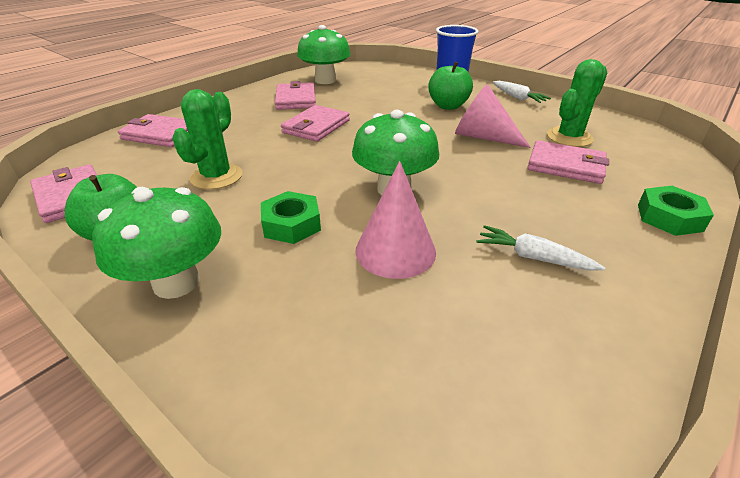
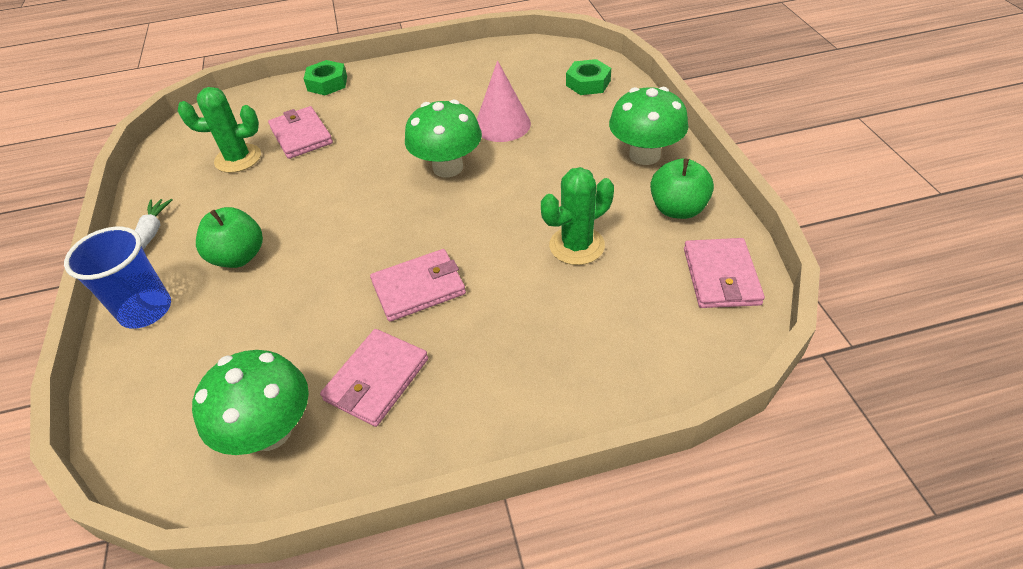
camera: 140 degrees left, 10 degrees up
(160, 134) = (609, 367): pink wallet -> none
(291, 224) = (548, 167): green nut -> green nut (588, 83)
(483, 137) = (297, 191): pink cone -> none
(533, 257) = (436, 94): white carrot -> none

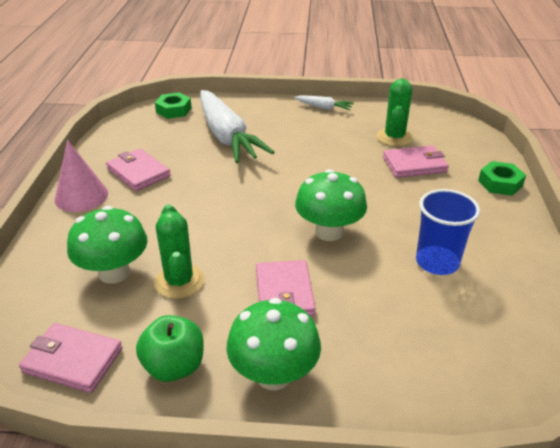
camera: 105 degrees right, 10 degrees down
(146, 310) = (256, 107): blue cup -> blue cup (437, 262)
(239, 257) = (281, 135): green apple -> none
(249, 314) = (227, 136): none -> white carrot
(270, 431) = (137, 139): green mushroom -> green mushroom (114, 272)
(419, 288) = (198, 197): pink wallet -> pink wallet (284, 293)
(502, 125) = (383, 279): pink cone -> pink cone (81, 196)
(588, 83) = (448, 375): green nut -> green nut (173, 110)

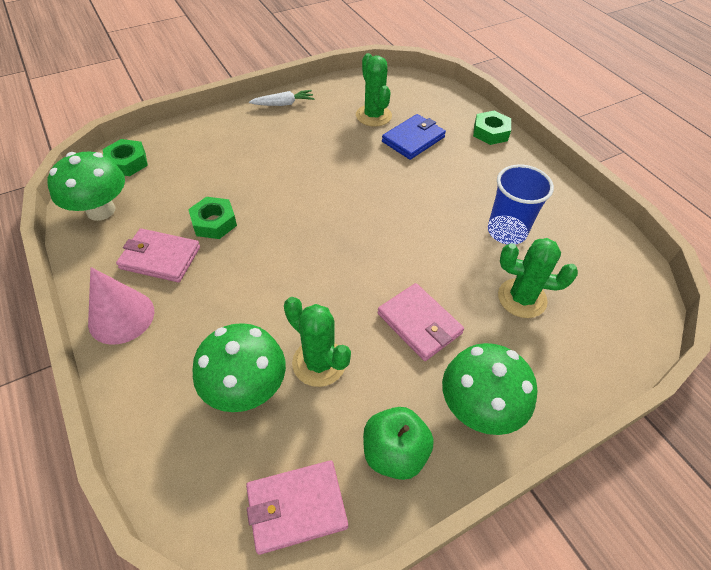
camera: 35 degrees left, 15 degrees up
(195, 165) = (214, 222): none -> green nut
(227, 136) = (216, 174): white carrot -> none
(329, 232) = (402, 242): green mushroom -> green mushroom (101, 210)
(399, 317) = (522, 298): none -> green cactus
(414, 164) = (413, 139): pink wallet -> blue wallet

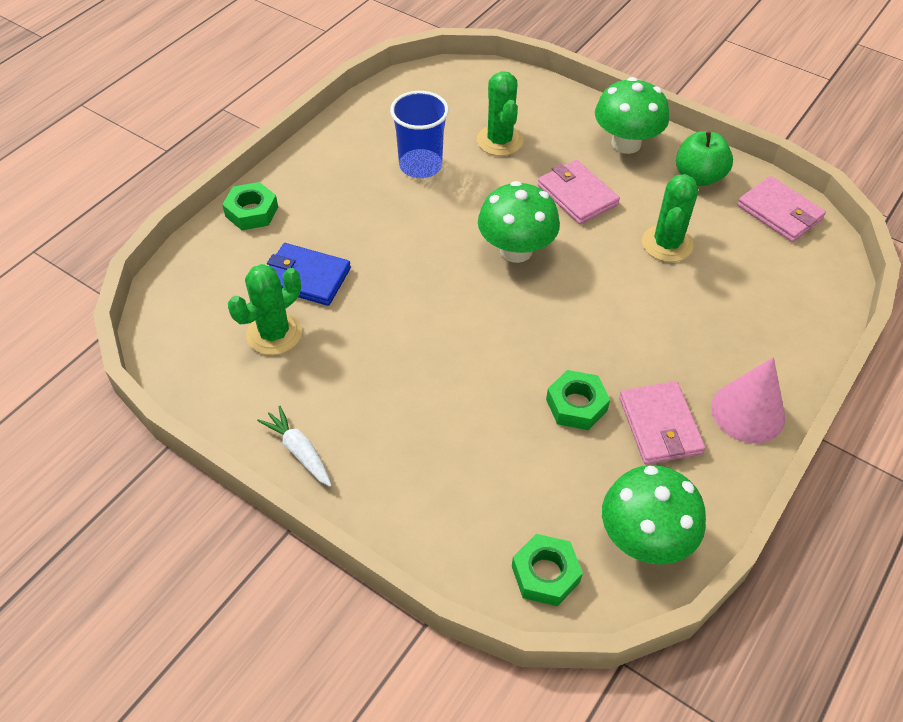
camera: 115 degrees left, 0 degrees up
(246, 388) = (728, 280): green mushroom -> green mushroom (516, 250)
(419, 323) = (577, 195): pink wallet -> pink wallet turned 60 degrees counterclockwise

